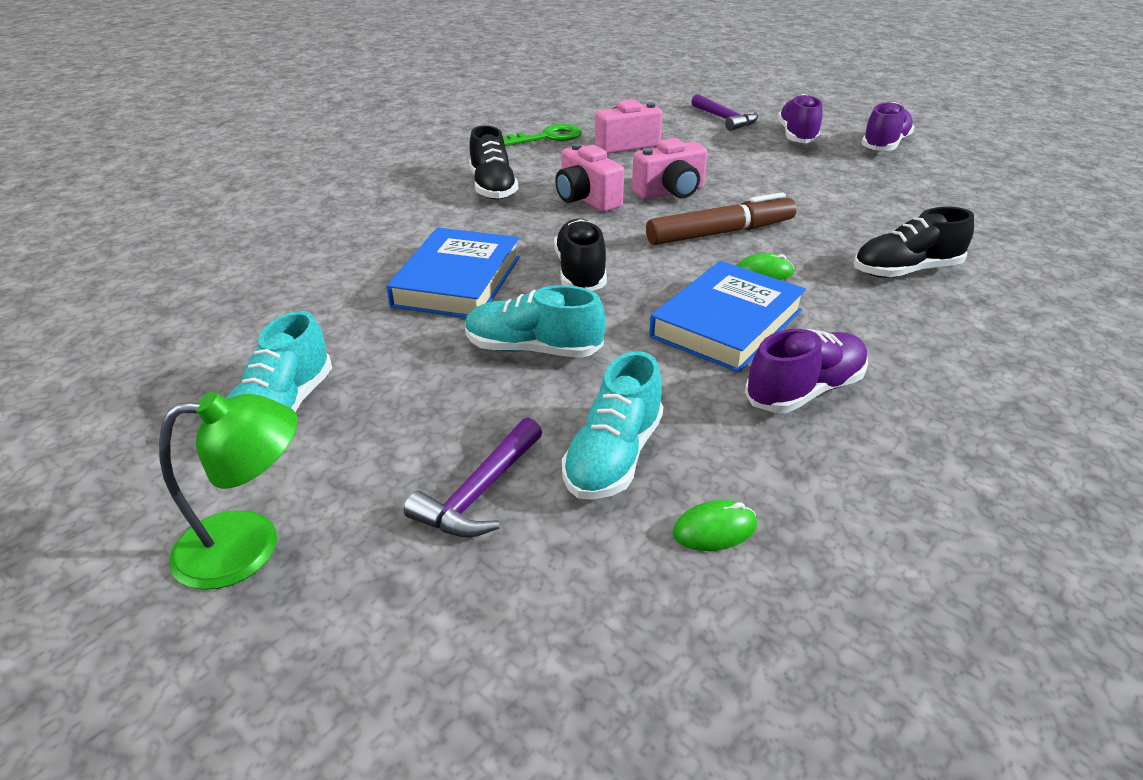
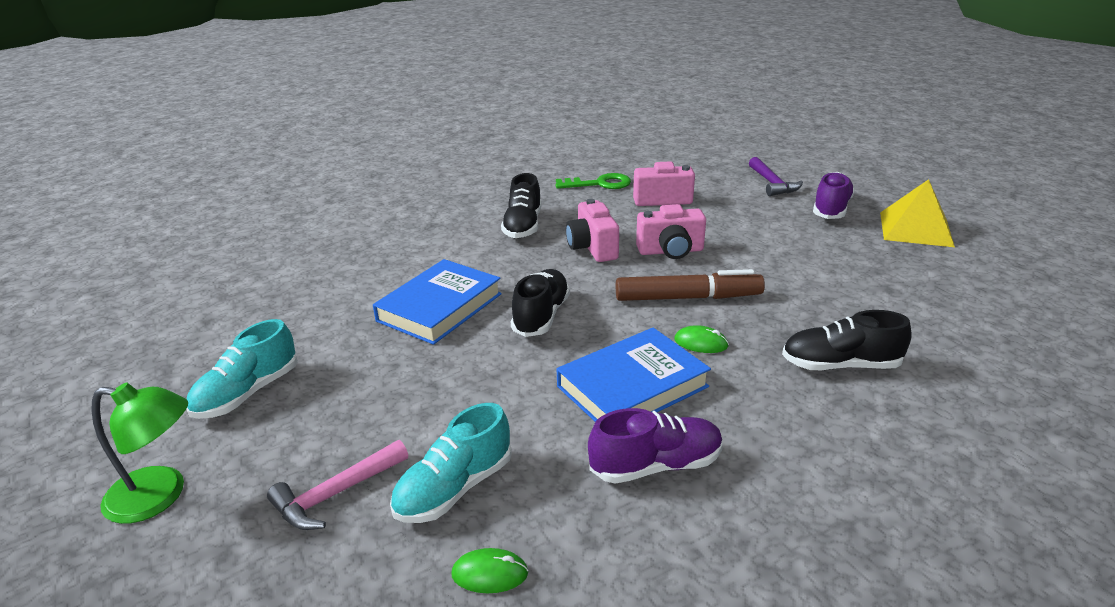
camera: 20 degrees right, 5 degrees down
(479, 493) = (335, 494): purple hammer -> pink hammer
(533, 349) = (456, 379): turquoise shoe -> none
(885, 145) = (915, 229): purple shoe -> yellow pyramid

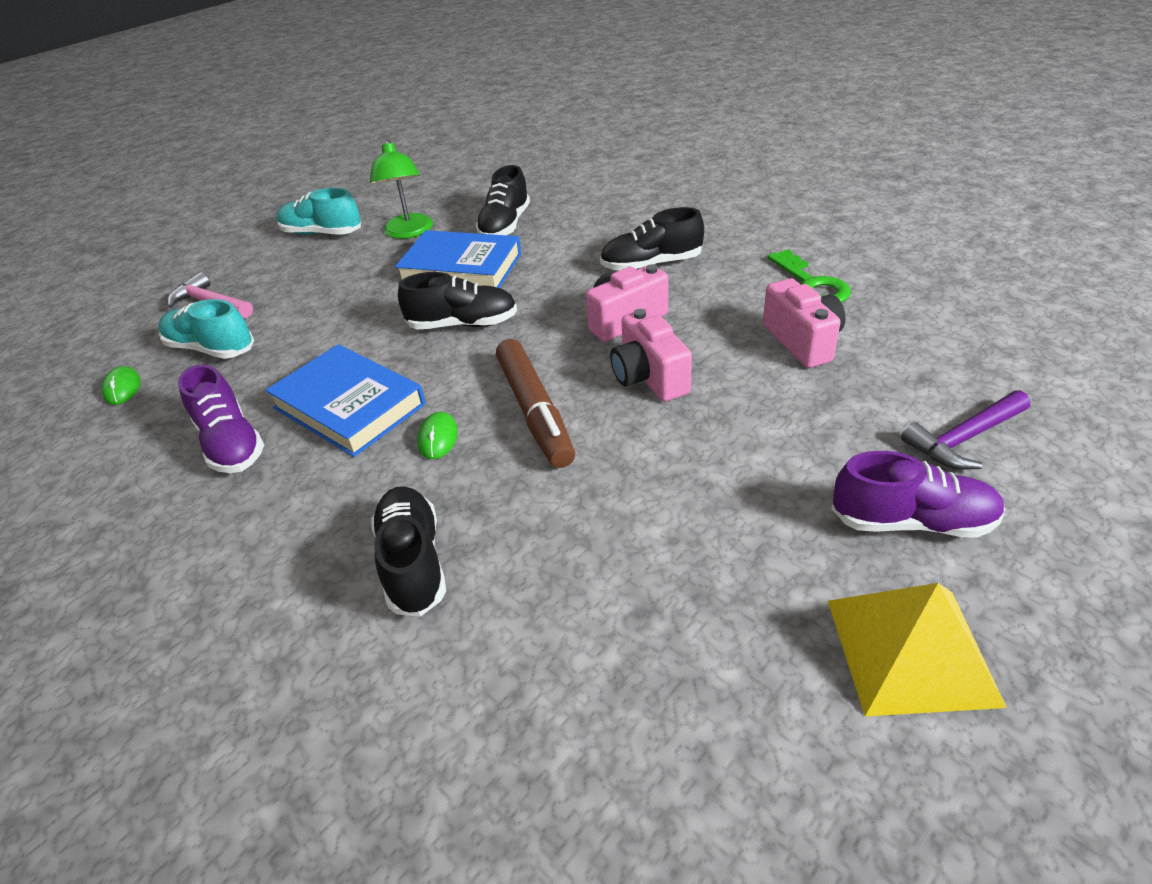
camera: 75 degrees right, 10 degrees up
(160, 496) = (215, 246): green lamp -> green lamp (409, 232)
(382, 276) = (505, 226): none -> black shoe

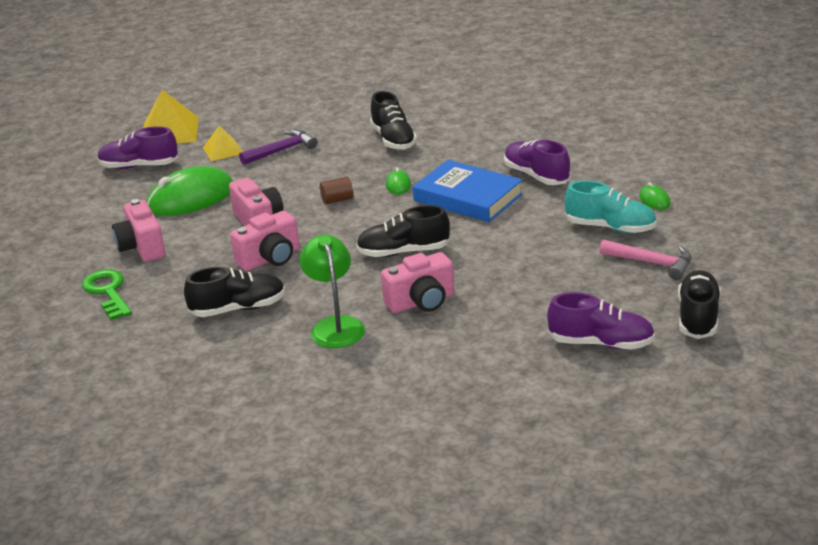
camera: 175 degrees right, 10 degrees down
(322, 233) = (601, 343): turquoise shoe -> purple shoe
(409, 232) = (496, 345): green lamp -> green lamp (335, 326)
(461, 268) = (421, 302): blue book -> pink camera
(505, 226) = (388, 354): black shoe -> black shoe (698, 317)
(534, 412) = (337, 200): brown marker -> brown cylinder
(754, 560) = (223, 150): none -> yellow pyramid
(769, 429) = (191, 198): none -> green mouse
(963, 439) = (83, 199): purple hammer -> purple hammer (282, 150)

